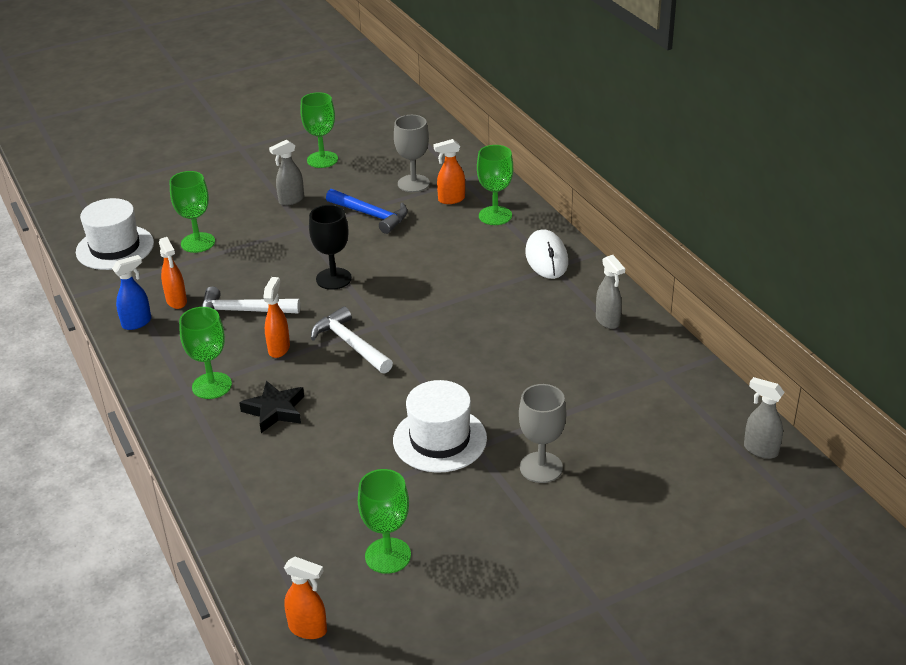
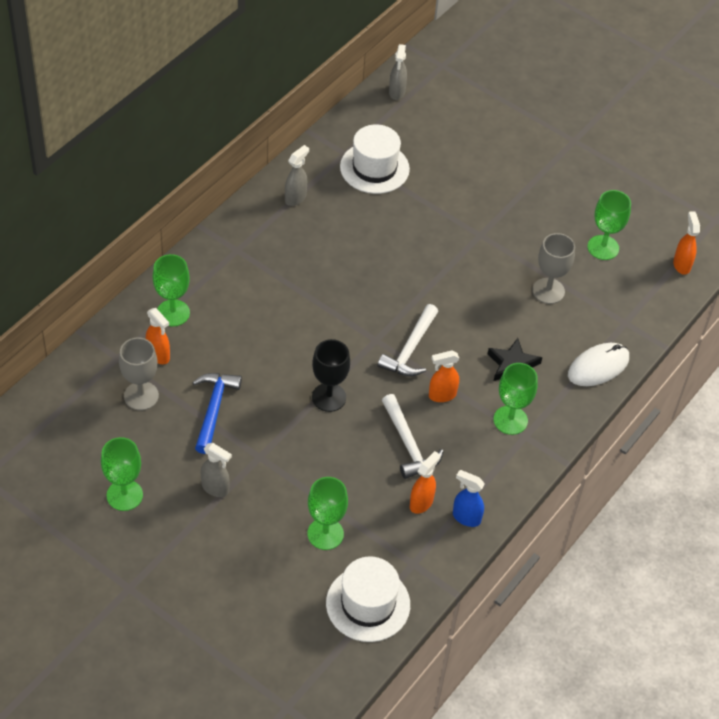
camera: 120 degrees left, 15 degrees up
(440, 439) = (484, 256): white hat -> white hat (374, 168)
(541, 467) = (478, 195): grey goblet -> grey goblet (548, 291)
(546, 258) = (225, 258): white mouse -> white mouse (598, 367)

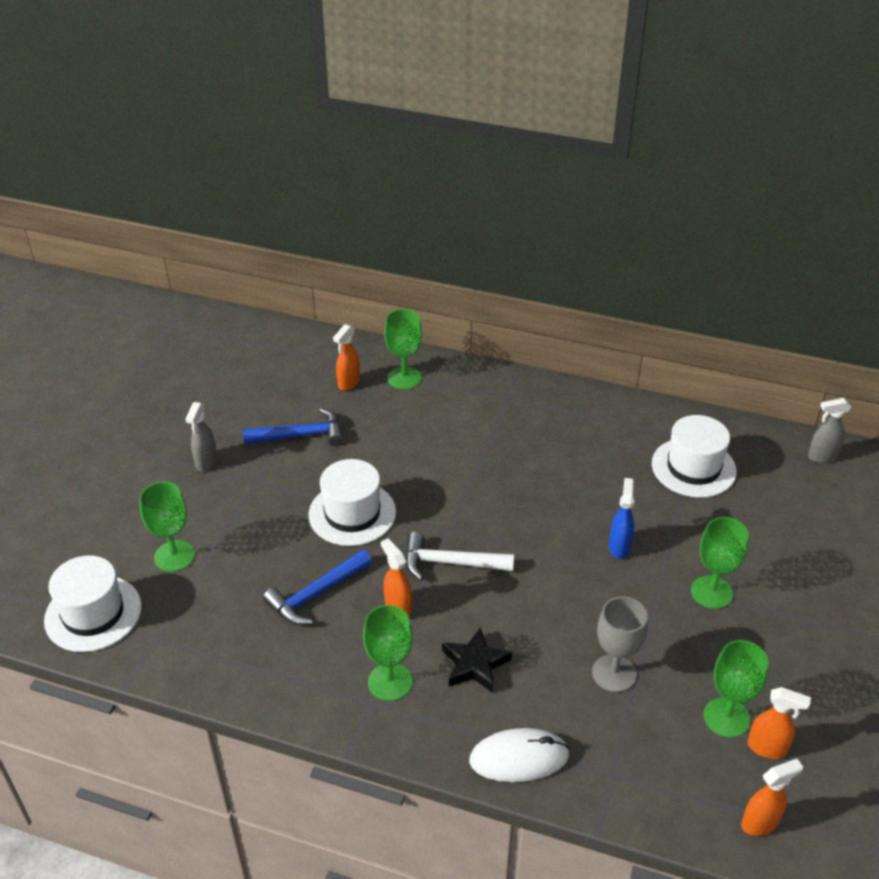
camera: 75 degrees right, 10 degrees down
(124, 495) = (179, 406): green goblet -> green goblet (711, 592)
(141, 396) = (296, 385): grey goblet -> none
(295, 198) = (605, 419): grey spray bottle -> none
(329, 397) = (352, 513): black goblet -> white hat
(408, 444) = (316, 594): white hammer -> blue hammer
(421, 503) = (239, 626): orange spray bottle -> orange spray bottle (767, 748)
(466, 517) = (231, 672): blue spray bottle -> blue spray bottle (619, 547)
(598, 367) = (519, 758): white mouse -> white mouse turned 45 degrees counterclockwise

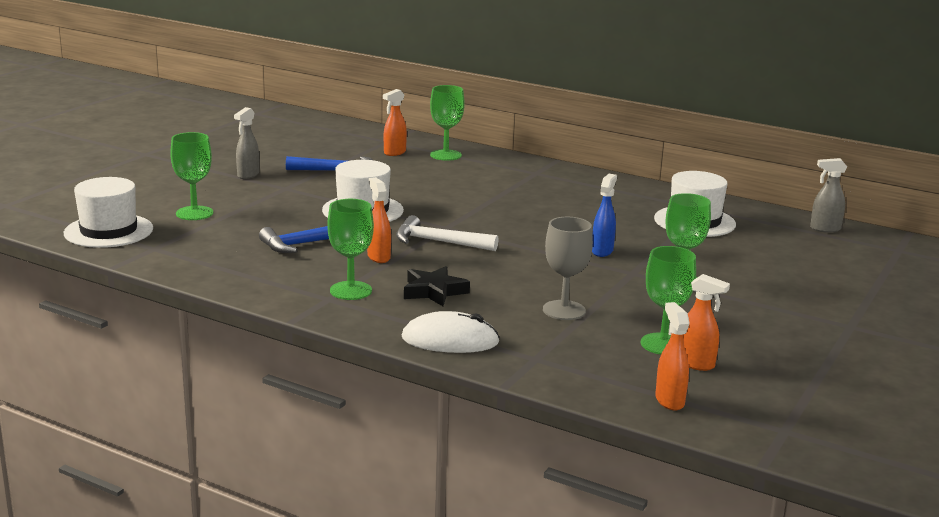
camera: 10 degrees right, 20 degrees down
(760, 823) = (669, 401): orange spray bottle -> orange spray bottle turned 90 degrees counterclockwise

